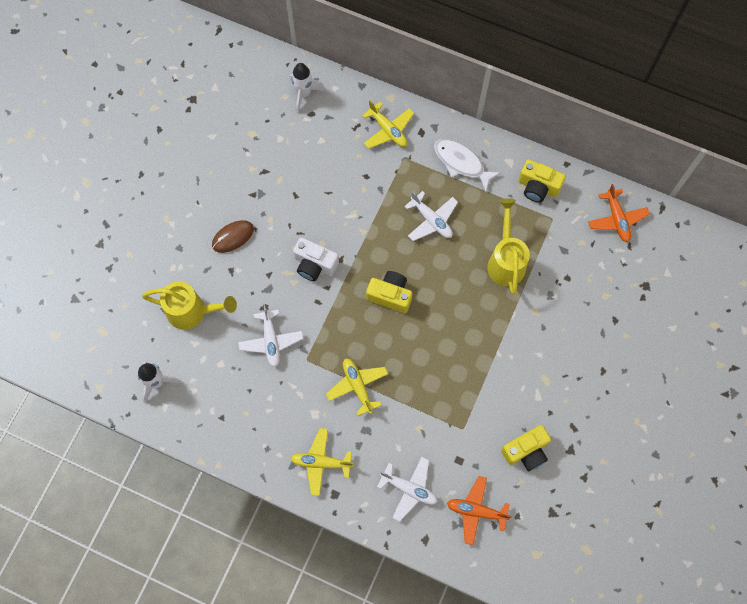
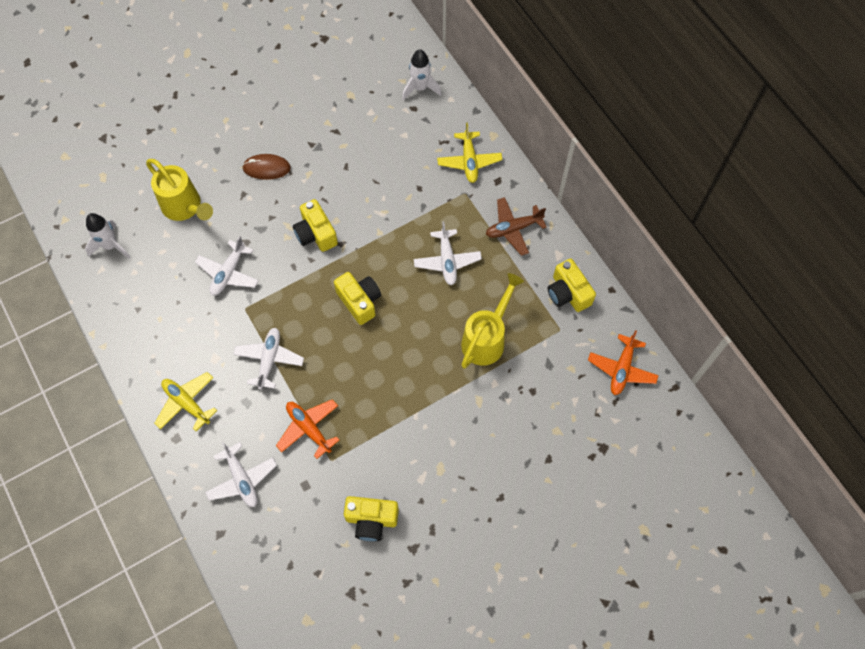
camera: 35 degrees right, 5 degrees down
(314, 264) = (316, 234): white camera -> yellow camera
(357, 386) = (269, 360): yellow plane -> white plane
(461, 163) = (513, 229): white fish -> brown plane
(476, 511) = (284, 541): orange plane -> orange plane (309, 428)

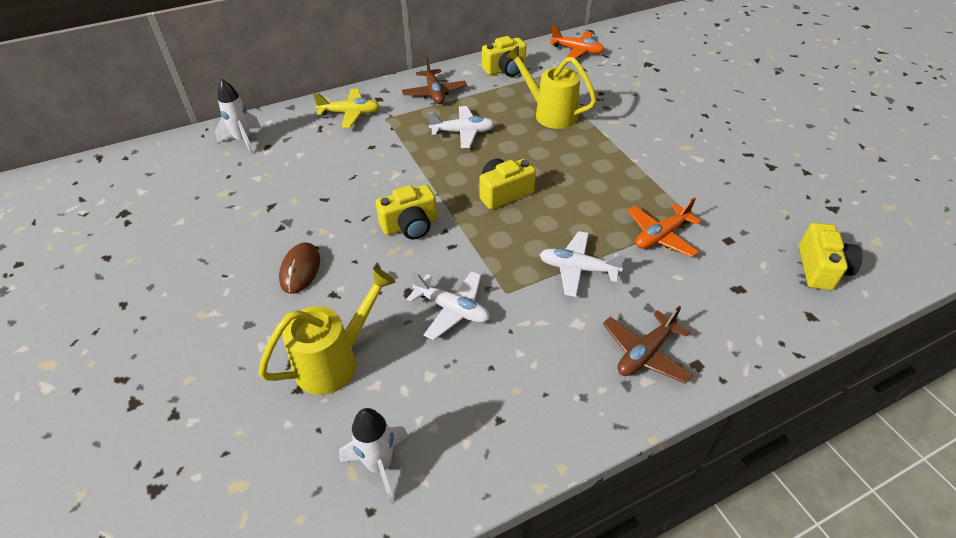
camera: 85 degrees left, 20 degrees down
(186, 403) = (645, 353): yellow plane -> brown plane
(242, 479) = (736, 295): white plane -> none
(371, 520) = (752, 192): yellow camera -> yellow camera (821, 269)

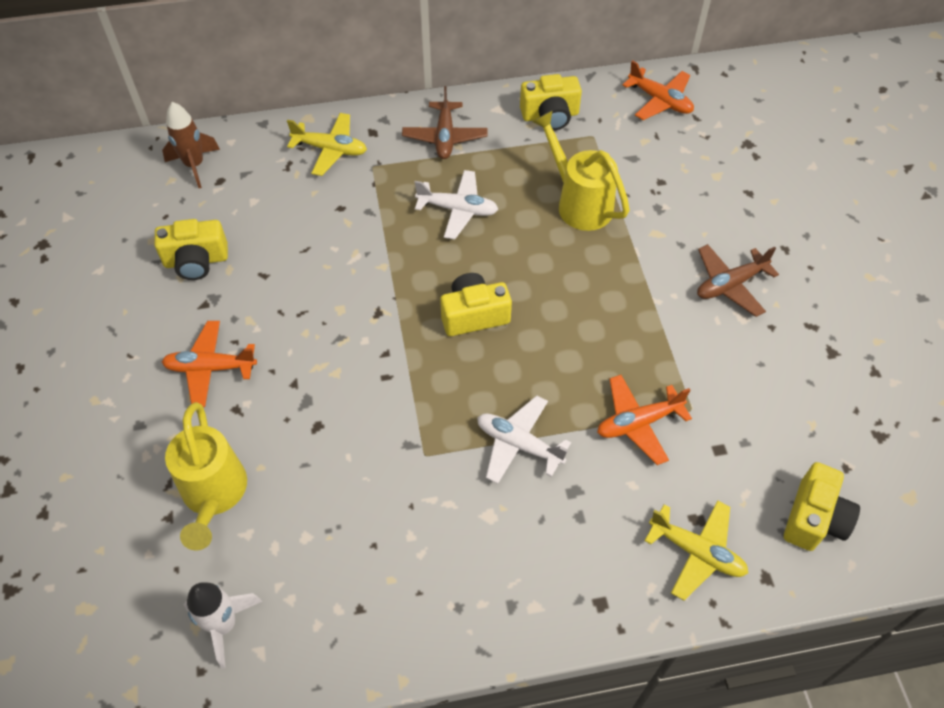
camera: 15 degrees right, 10 degrees up
(243, 140) = (194, 165): white rocket -> brown rocket
(300, 270) = (210, 368): brown mouse -> orange plane
(334, 361) = (214, 494): yellow watering can -> yellow watering can turned 105 degrees clockwise
(410, 225) = (348, 336): yellow camera -> yellow camera (196, 261)
(452, 309) = (357, 462): white plane -> none
(645, 353) = (548, 573): brown plane -> brown plane (730, 285)
(750, 311) = (696, 552): none -> yellow plane

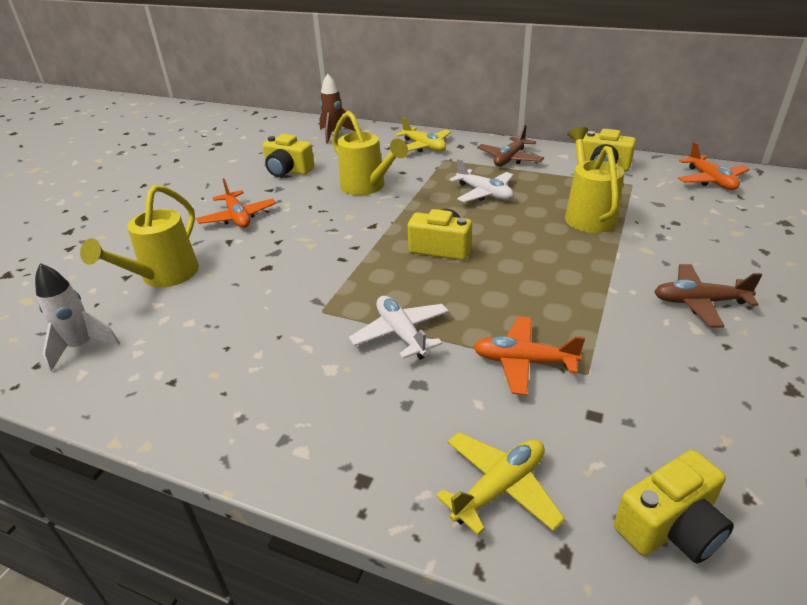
camera: 35 degrees right, 20 degrees down
(210, 368) = (238, 217): orange plane -> orange plane turned 150 degrees counterclockwise
(320, 251) = (367, 187): none -> yellow watering can
(696, 552) = (499, 488): yellow plane -> yellow plane turned 105 degrees counterclockwise

